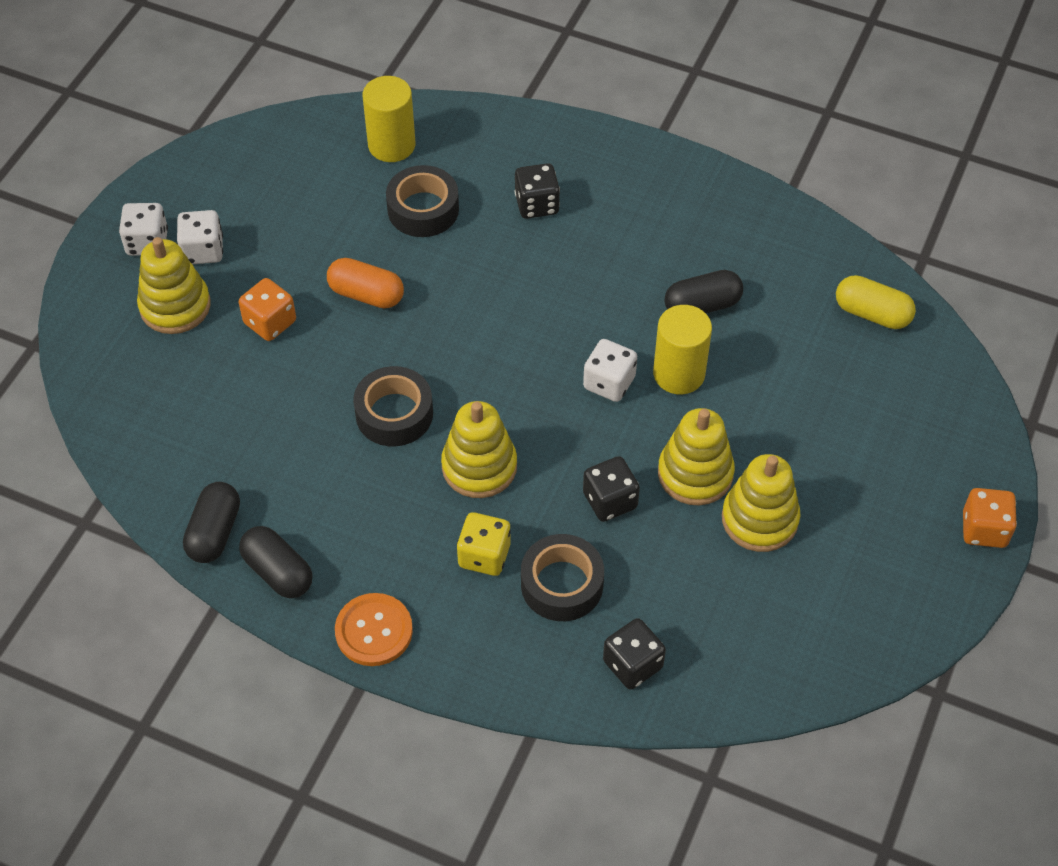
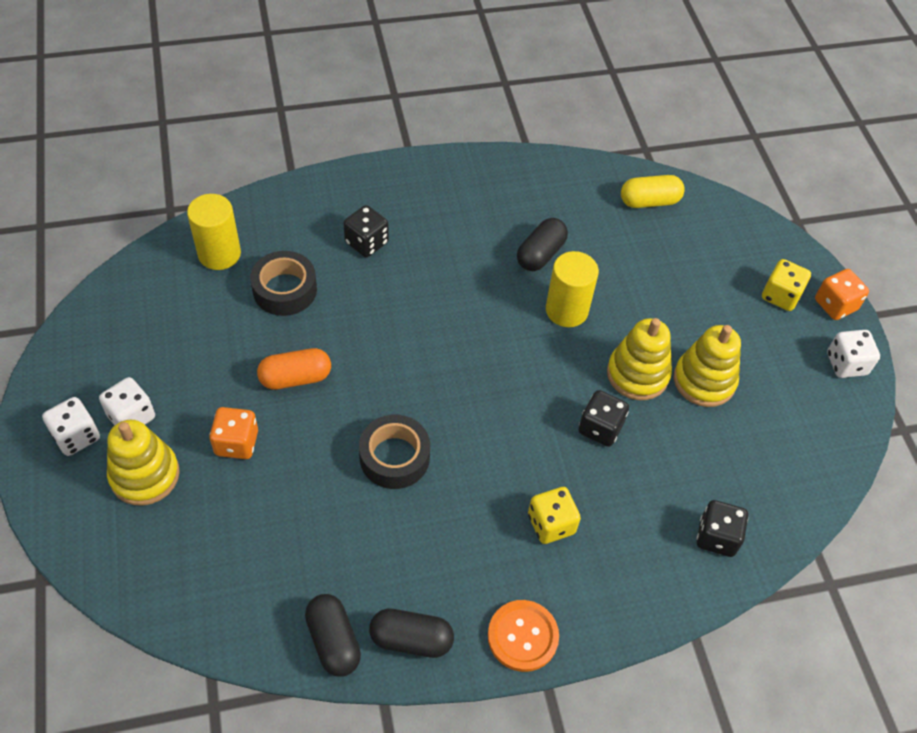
camera: 40 degrees left, 0 degrees up
(479, 467) = (490, 459): yellow stacking toy -> none
(562, 584) = (621, 510): black tape -> none
(609, 383) = (526, 343): white dice -> white dice (846, 364)
(928, 486) = (780, 296): none -> yellow dice

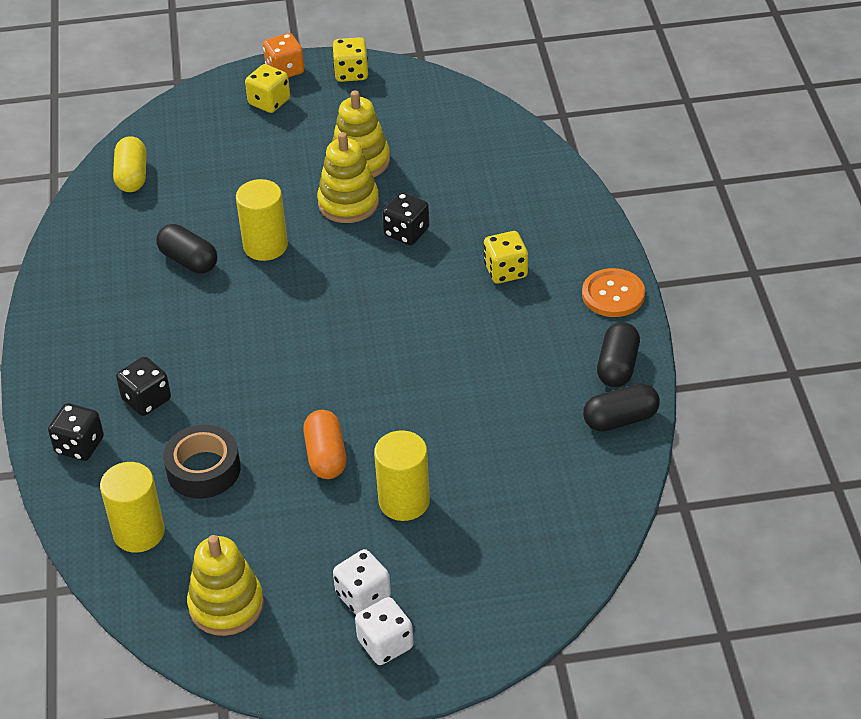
camera: 80 degrees left, 10 degrees down
(145, 475) = (439, 577): yellow stacking toy -> yellow stacking toy (226, 605)
(236, 443) = (404, 501): orange dice -> yellow cylinder
(394, 457) = (429, 377): black tape -> none
(716, 537) = (521, 171): black dice -> black dice (79, 445)
(846, 364) = (351, 73): white dice -> yellow dice

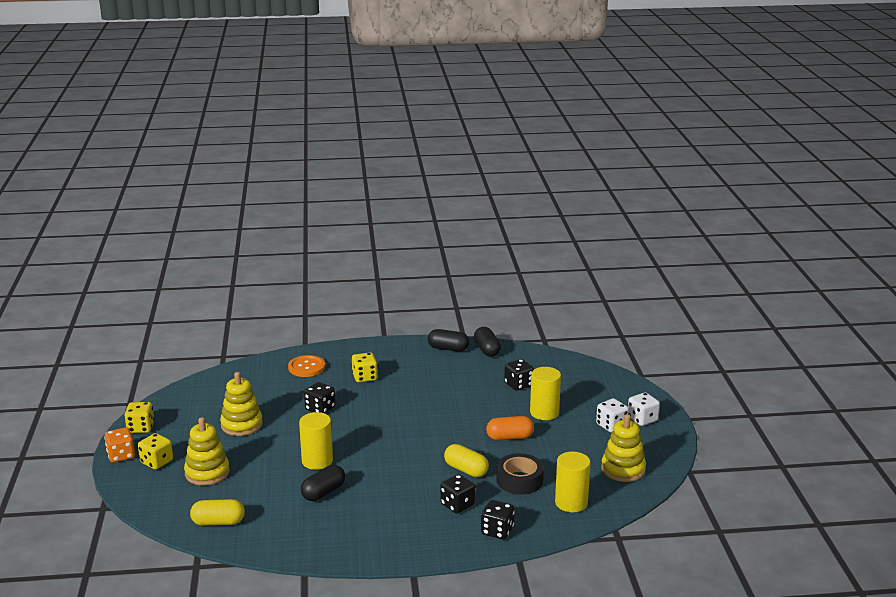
camera: 90 degrees left, 20 degrees down
(235, 405) = (466, 470): none -> yellow capsule
(348, 203) = (284, 429): yellow stacking toy -> yellow stacking toy (207, 473)
(497, 466) = (518, 385): none -> black dice
(613, 294) = (392, 347): orange button -> orange button (306, 367)

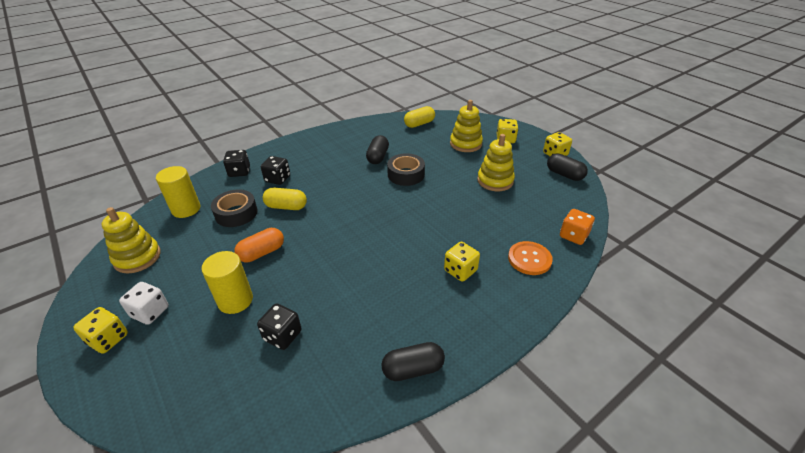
camera: 150 degrees right, 15 degrees up
(121, 455) = (532, 135): orange dice -> orange dice (573, 236)
(317, 461) = (406, 174): yellow cylinder -> black tape
(320, 409) = (457, 217): black dice -> none
(487, 350) = (359, 394): black capsule -> black capsule (564, 174)
(642, 419) = (108, 339): white dice -> yellow dice

